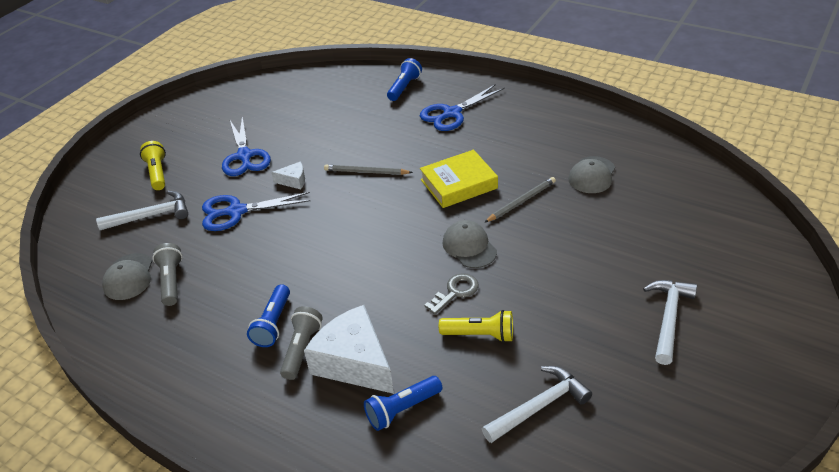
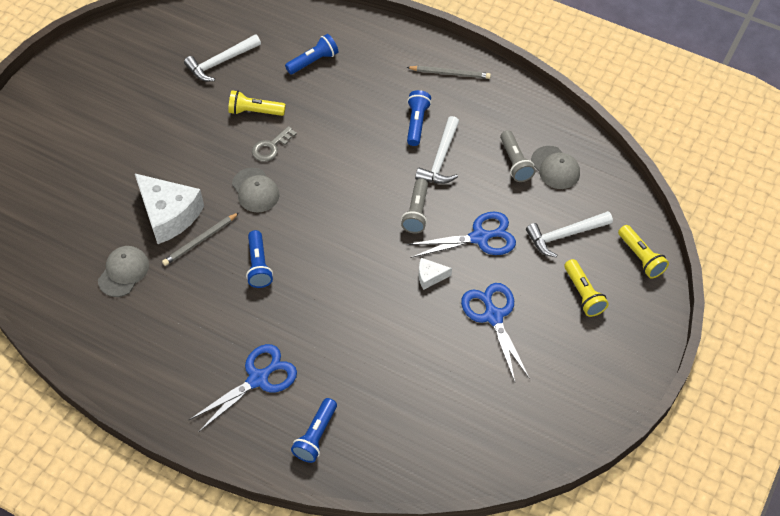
camera: 175 degrees right, 15 degrees up
(88, 200) = (641, 257): none -> yellow flashlight
(129, 277) = (555, 168): grey cap -> grey cap turned 150 degrees clockwise
(301, 349) = (390, 103): grey flashlight -> grey flashlight (416, 212)
(354, 362) = (349, 93): white cheese -> white cheese (169, 215)
(366, 172) = (355, 286): grey pencil -> grey pencil (450, 73)
(459, 184) = (259, 265): yellow book -> blue flashlight
(668, 318) = (110, 122): white hammer -> white hammer (441, 159)

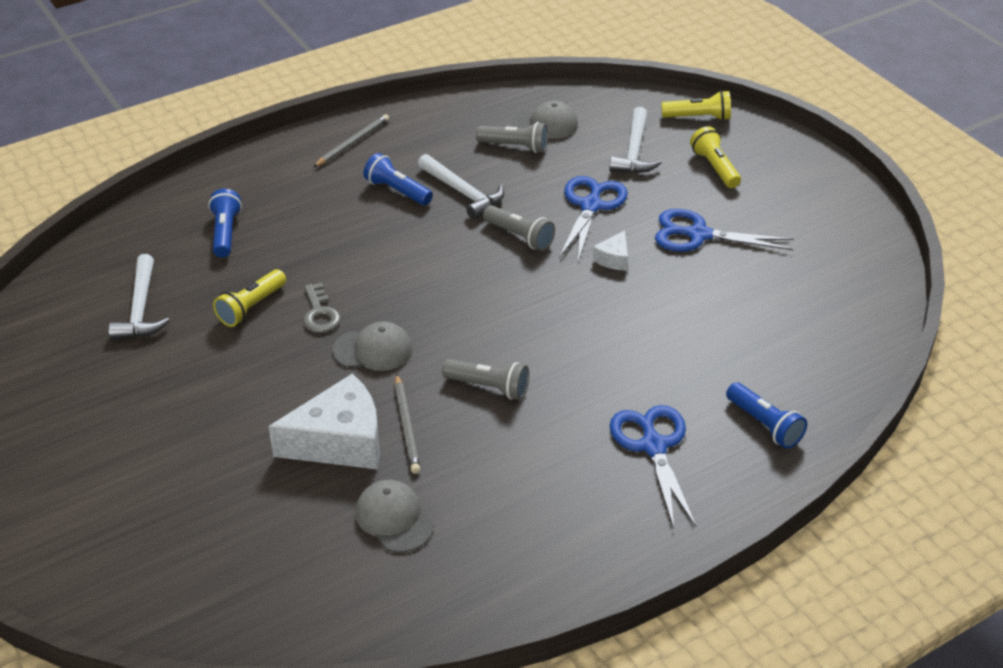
camera: 60 degrees left, 15 degrees down
(259, 265) = (488, 387): blue flashlight -> grey flashlight
(583, 294) = (714, 167): yellow flashlight -> yellow flashlight turned 120 degrees counterclockwise

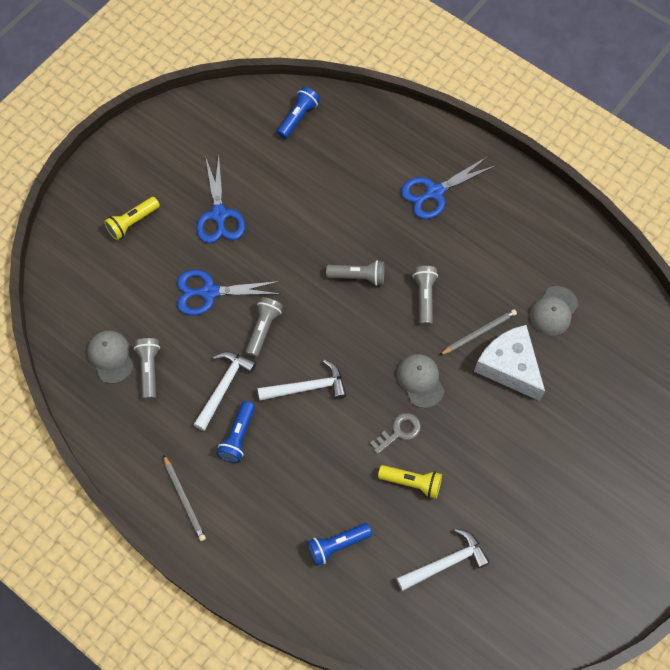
camera: 110 degrees left, 25 degrees up
(352, 143) = (184, 499): grey pencil -> grey pencil turned 135 degrees counterclockwise
(551, 333) = (358, 276): none -> grey flashlight
(613, 259) = (266, 261): white cheese -> none
(634, 151) = (128, 282): white hammer -> white hammer (307, 387)
(698, 117) = (66, 248): yellow flashlight -> none
(764, 425) = (391, 140): blue flashlight -> blue flashlight (298, 117)

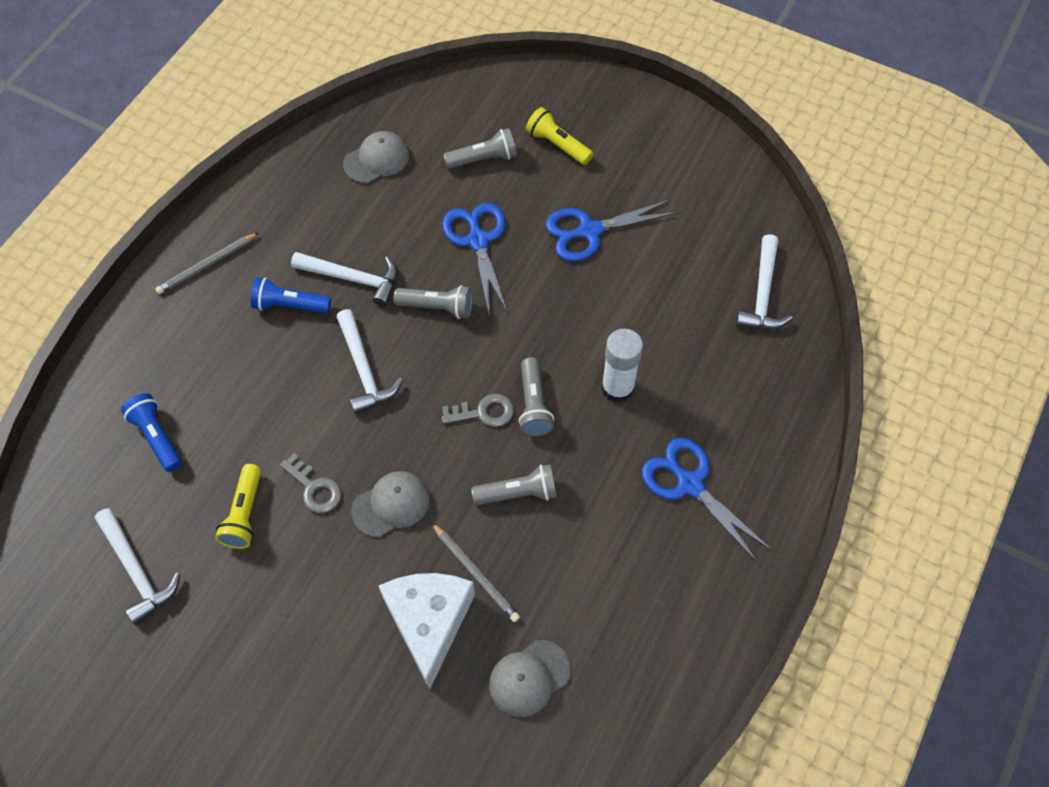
camera: 80 degrees right, 5 degrees down
(149, 370) = (365, 199): grey flashlight -> grey flashlight (483, 159)
(298, 117) = (762, 294): blue flashlight -> white hammer
(355, 221) = (617, 388): none -> white glue stick
(358, 310) = (484, 412): none -> grey key
(509, 367) = (429, 622): white cheese -> white cheese turned 45 degrees counterclockwise
(553, 311) = (529, 678): grey cap -> grey cap turned 60 degrees counterclockwise

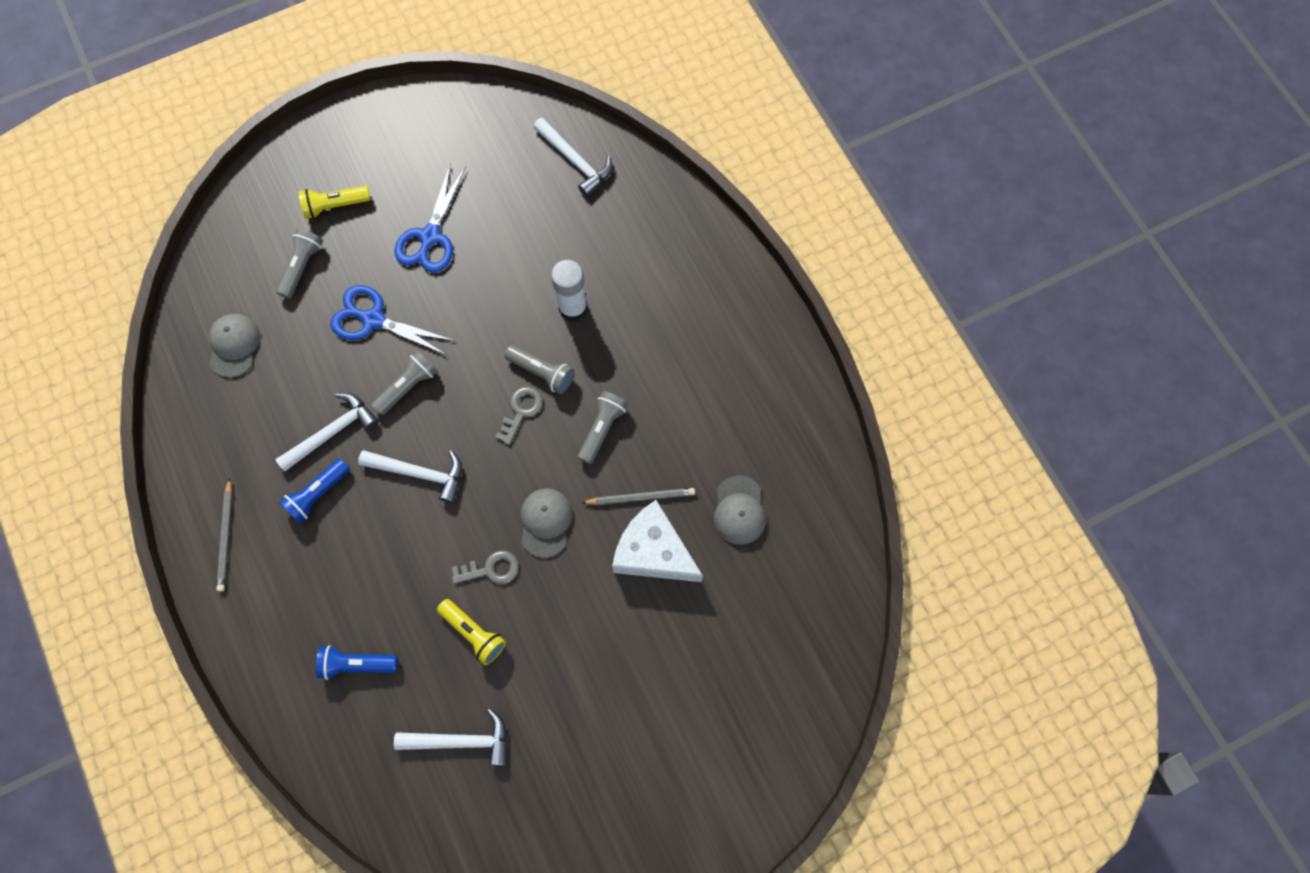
camera: 55 degrees left, 10 degrees up
(690, 484) = (680, 312): blue scissors -> none

